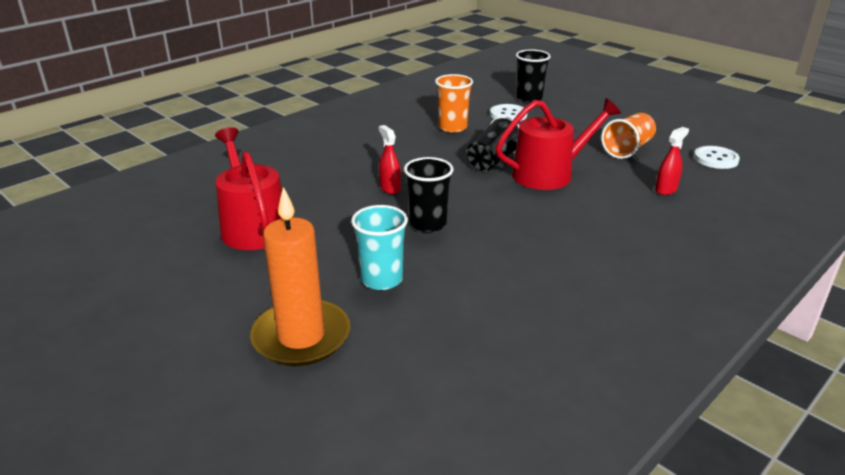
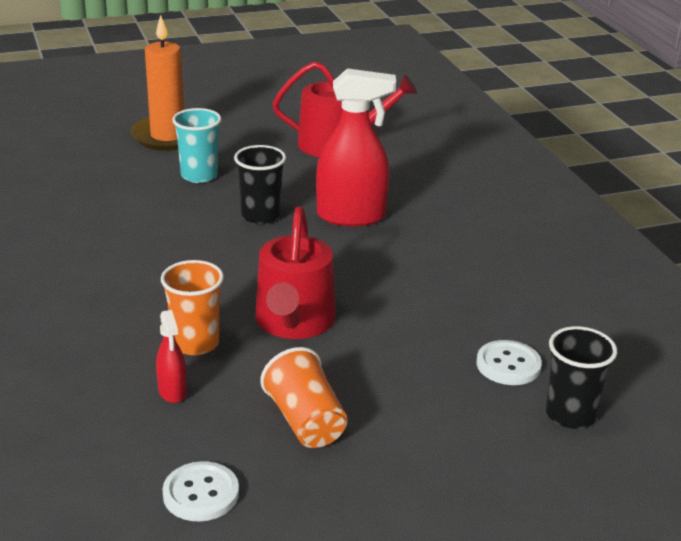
camera: 115 degrees right, 0 degrees up
(390, 188) = (351, 216): red spray bottle -> red spray bottle, size x2.07
(452, 127) = (489, 302): orange cup -> orange cup (195, 343)
(493, 161) = (361, 296): black cup -> none

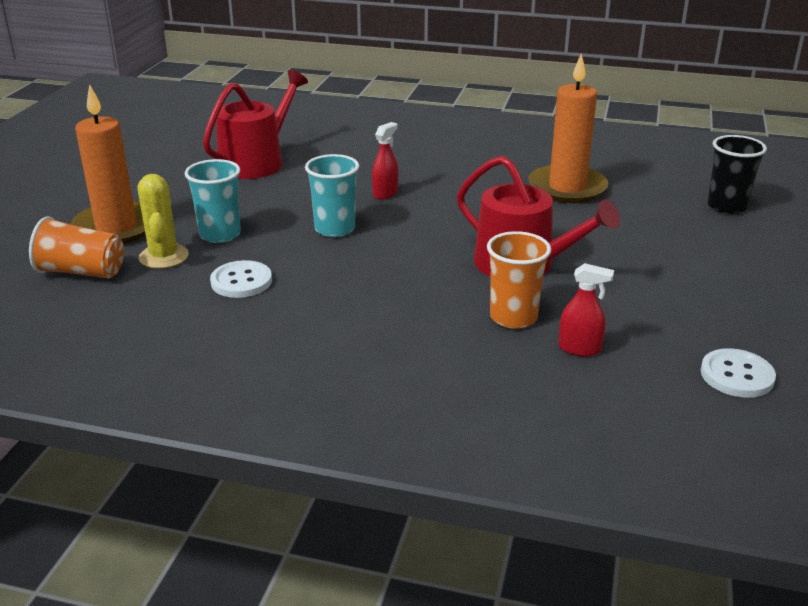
camera: 55 degrees left, 0 degrees up
(144, 168) = (164, 257): none -> yellow cactus
(260, 216) = (335, 229): black cup -> turquoise cup
(305, 421) = (668, 301): orange cup -> orange cup (82, 272)
(351, 216) = (385, 193): red spray bottle -> red spray bottle, size x0.48
(484, 303) = (567, 188): none -> orange candle
(508, 365) = (653, 206): white button -> white button (241, 281)

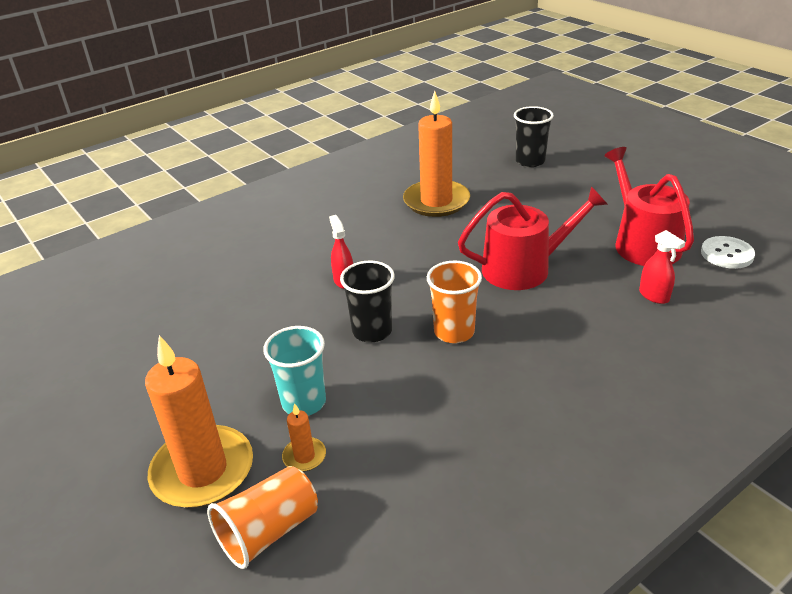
camera: 50 degrees left, 5 degrees up
(164, 257) = (304, 456): yellow cactus -> orange candle
(241, 281) = (405, 421): white button -> none
(257, 162) = (190, 324): red watering can -> red watering can (642, 243)
(335, 229) = (372, 331): turquoise cup -> black cup
(513, 317) = (591, 304): orange cup -> orange cup (454, 332)
(579, 349) = (654, 296): red spray bottle -> red spray bottle turned 90 degrees clockwise

